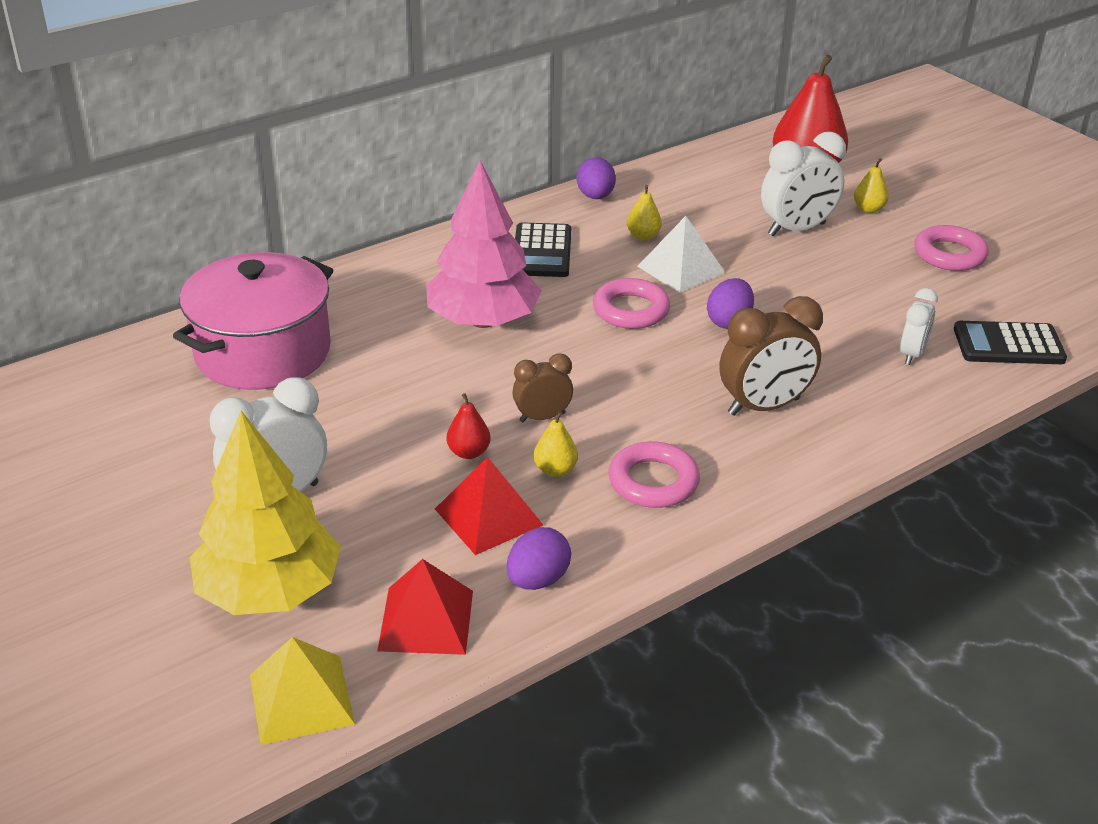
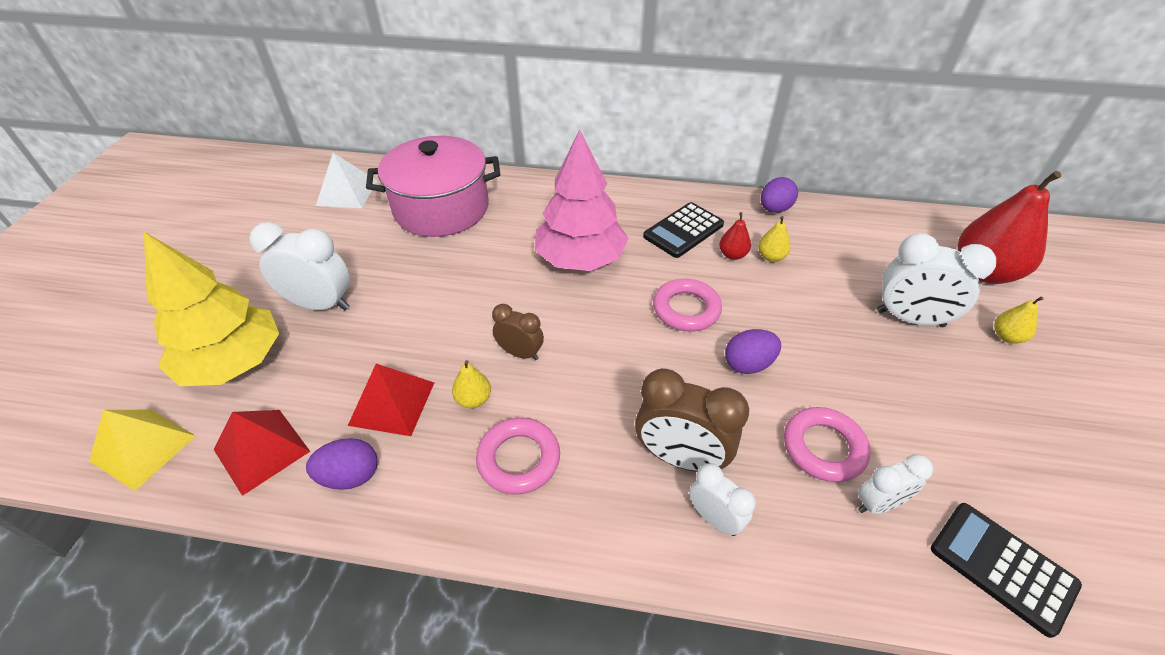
camera: 45 degrees right, 10 degrees up
(468, 452) = (446, 347): red pear -> red pear (732, 255)
(681, 269) = (766, 298): white pyramid -> white pyramid (347, 193)
(832, 425) = (714, 518): none -> white clock
(949, 254) = (1045, 428): pink ring -> pink ring (823, 448)

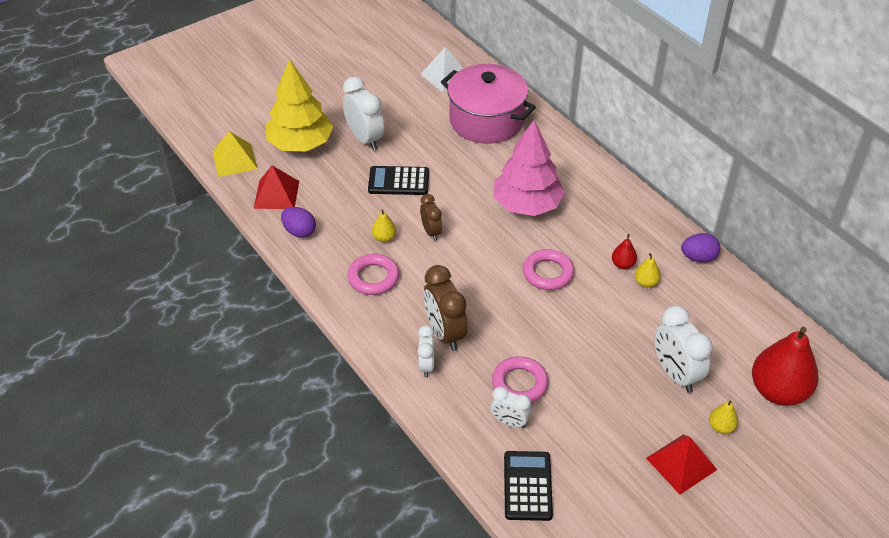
camera: 45 degrees right, 0 degrees up
(392, 403) = (347, 213): red pyramid -> red pyramid (681, 464)
(683, 230) = (614, 230): black calculator -> black calculator (398, 181)
(748, 364) = (540, 323): purple egg -> none

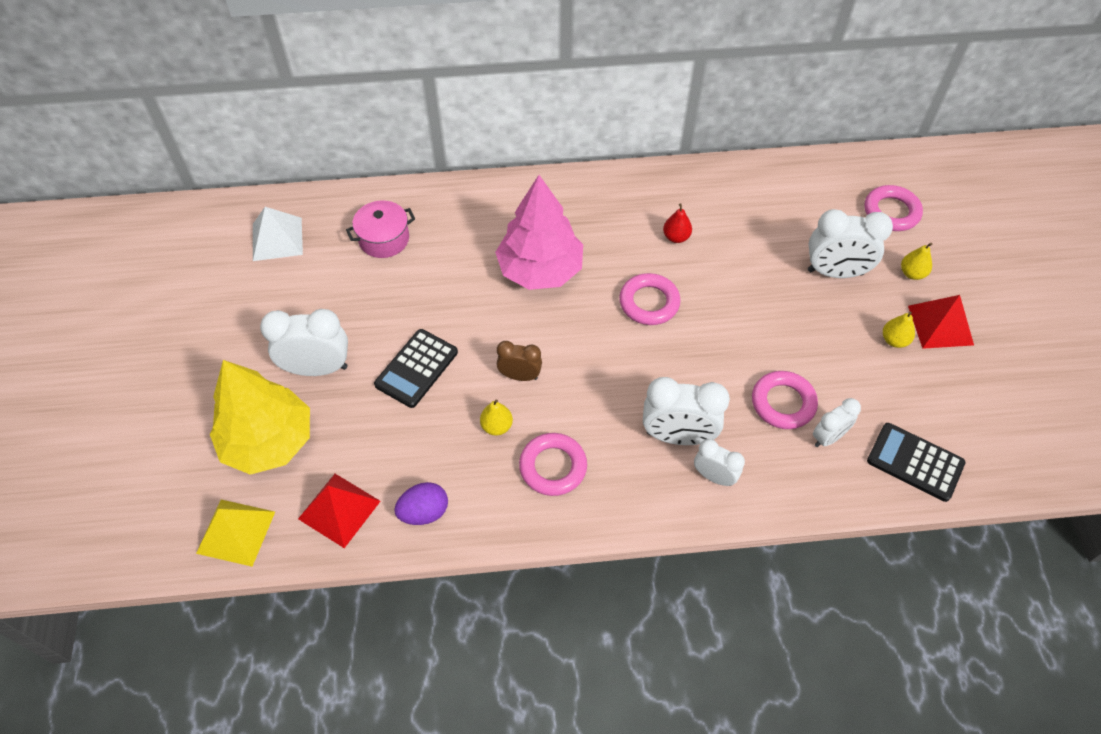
camera: 60 degrees left, 10 degrees up
(445, 333) = (678, 436): brown clock -> white clock
(486, 120) = (384, 239): pink pot -> pink pot, size x0.53
(646, 282) = (710, 232): yellow pear -> yellow pear (894, 340)
(698, 258) = (703, 177): purple egg -> none
(778, 391) = (891, 212): red pear -> pink ring

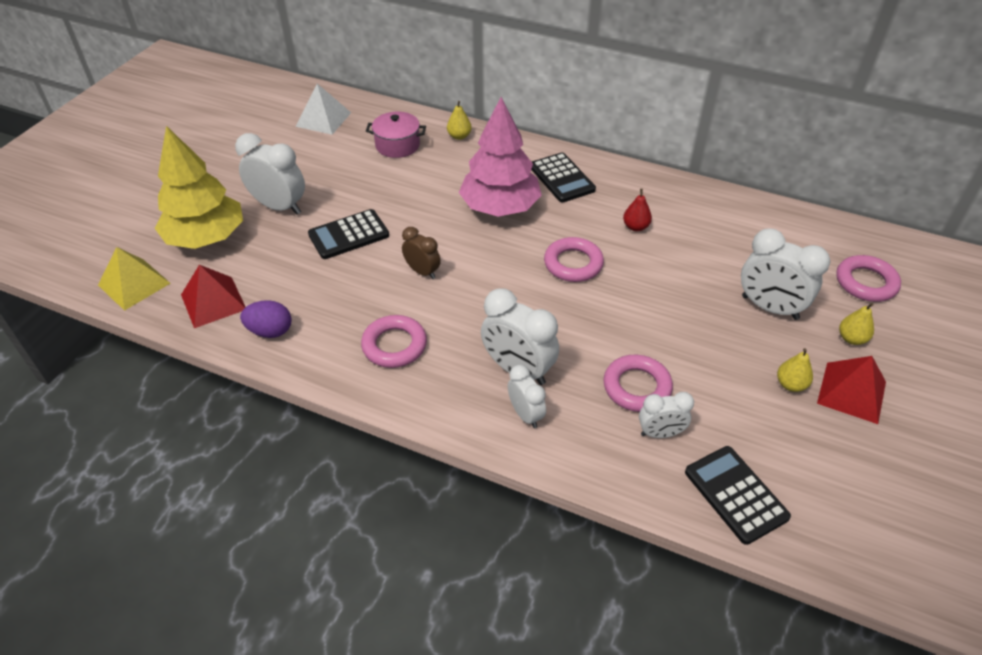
camera: 30 degrees right, 10 degrees down
(496, 426) = (375, 298): yellow pear -> yellow pear (459, 136)
(574, 210) = (561, 178): none -> black calculator

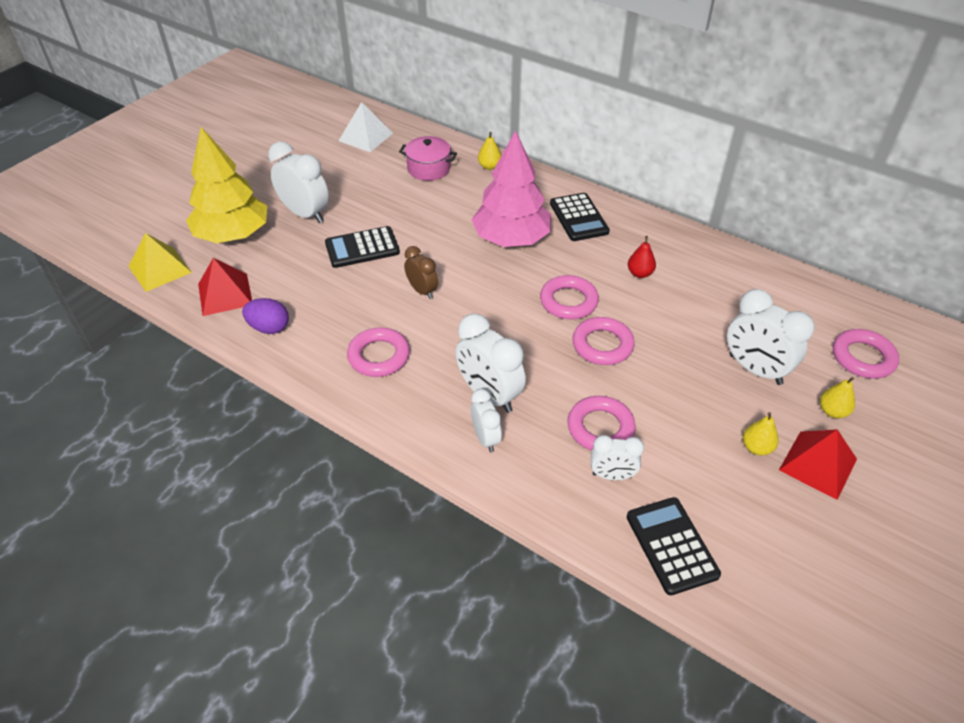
camera: 10 degrees right, 0 degrees up
(617, 303) = (602, 345): none -> pink ring

